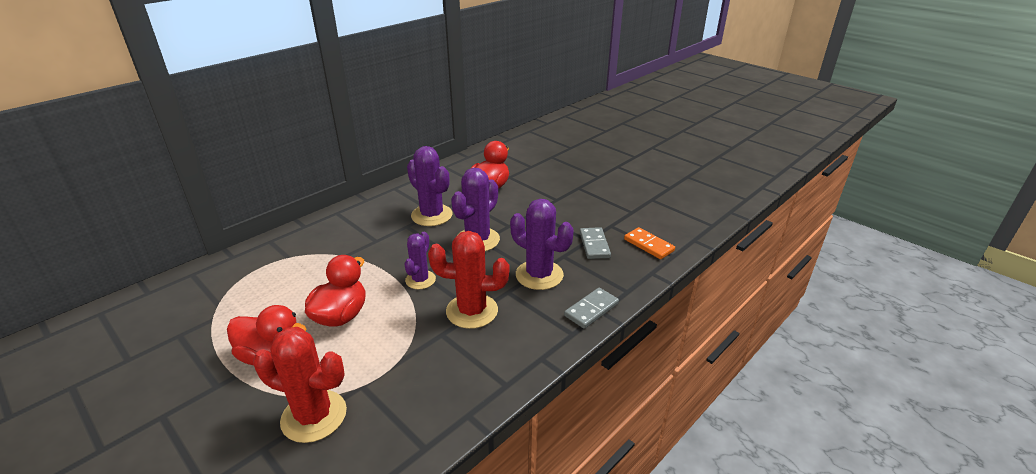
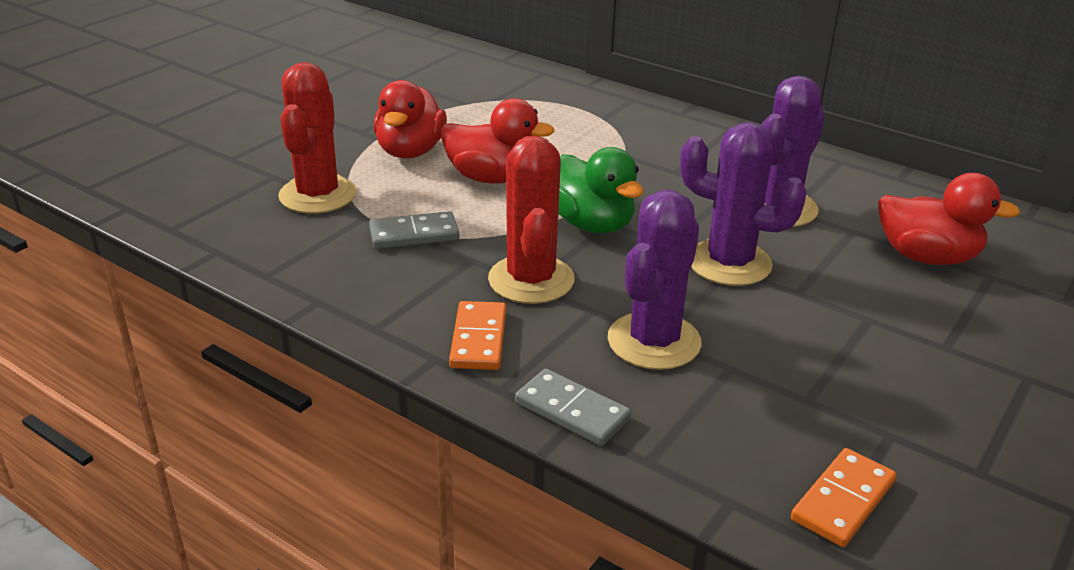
camera: 80 degrees right, 0 degrees up
(420, 280) = (592, 224): purple cactus -> green duck
(526, 338) = (478, 339): none -> orange domino
(594, 245) = (794, 410): grey domino -> grey domino (414, 234)

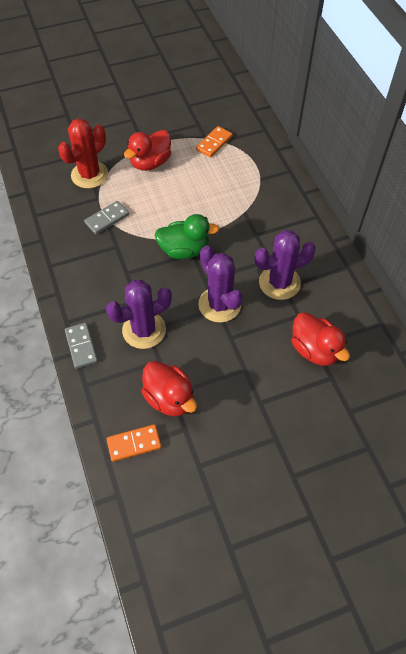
camera: 35 degrees right, 25 degrees up
(414, 234) = (107, 219): grey domino -> grey domino turned 60 degrees counterclockwise
(478, 339) = (80, 292): orange domino -> orange domino (214, 143)
(492, 178) = (169, 198): red duck -> red duck (170, 398)
(531, 280) = (129, 270): red cactus -> none
(592, 224) = (184, 250): green duck -> green duck turned 90 degrees counterclockwise

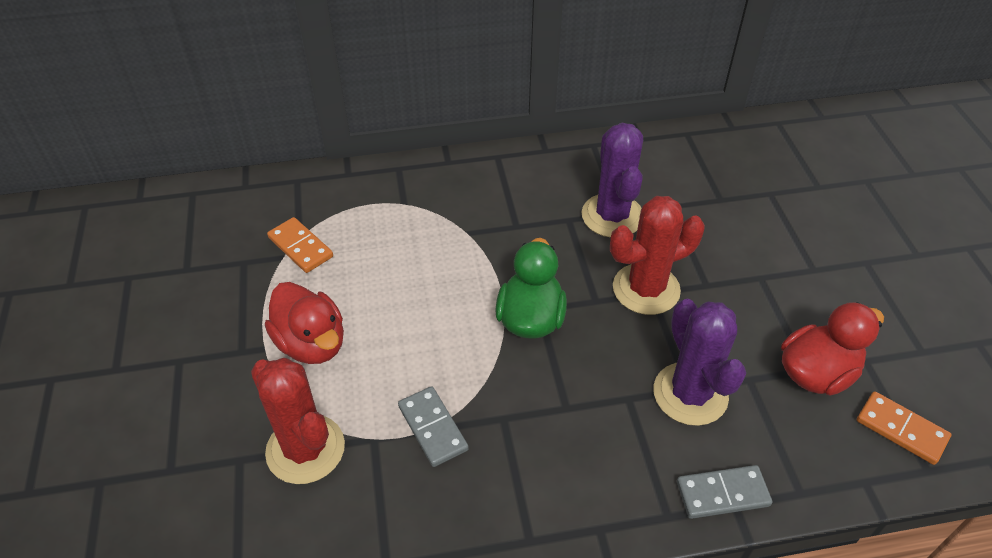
camera: 80 degrees left, 10 degrees down
(134, 444) = (901, 429): orange domino -> orange domino turned 45 degrees counterclockwise
(219, 304) = (646, 289): purple cactus -> red cactus
(315, 350) = (727, 200): red duck -> none

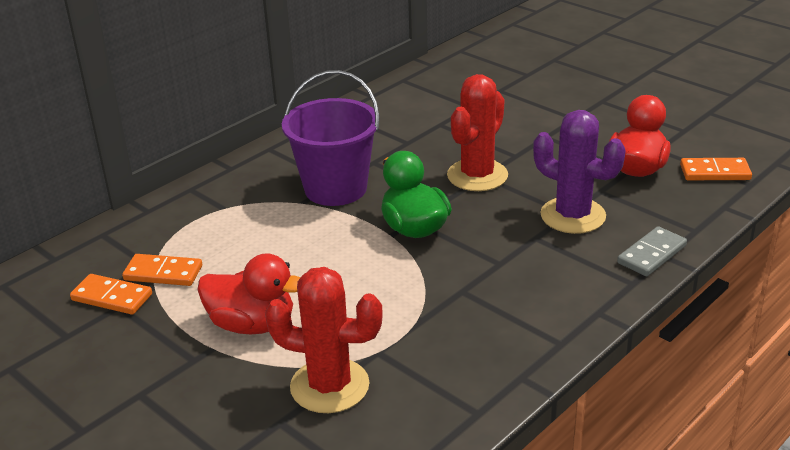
camera: 35 degrees left, 15 degrees down
(246, 250) = (112, 297): none -> orange domino
(433, 428) = (416, 322): grey domino -> none
(508, 232) = (335, 188): none -> purple bucket
(612, 216) = (404, 146): purple cactus -> none

